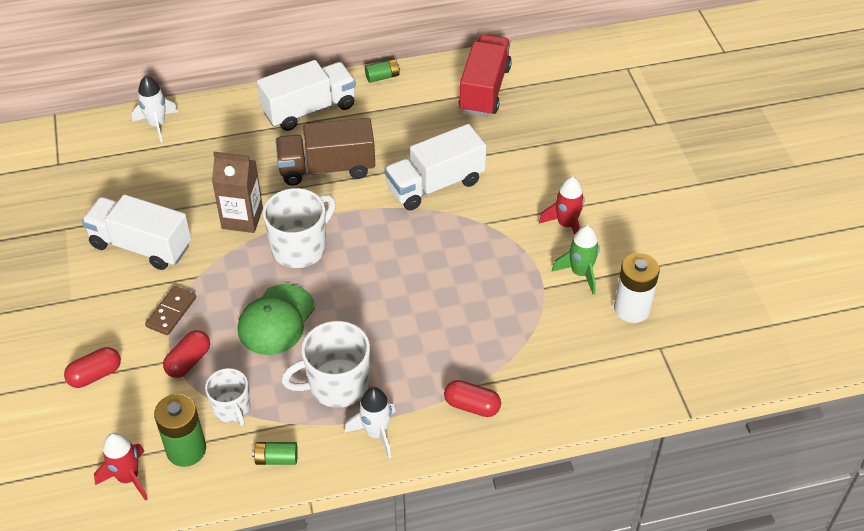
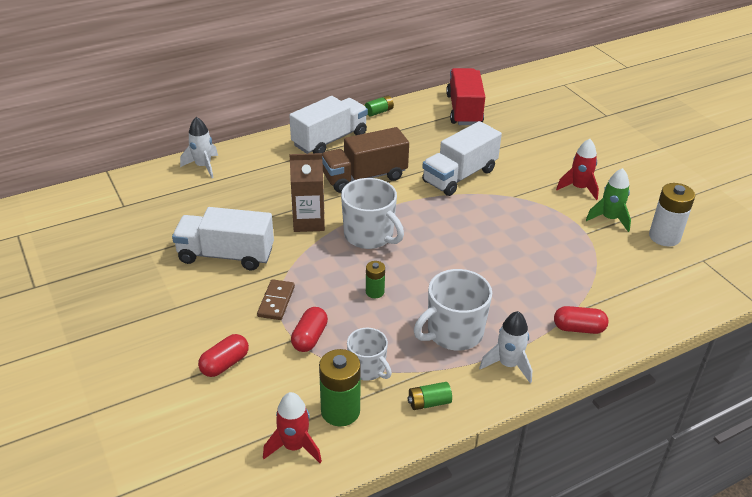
camera: 15 degrees left, 10 degrees down
(276, 320) = (375, 292): green cap -> green battery
(300, 247) = (369, 235): white mug -> white mug turned 105 degrees clockwise

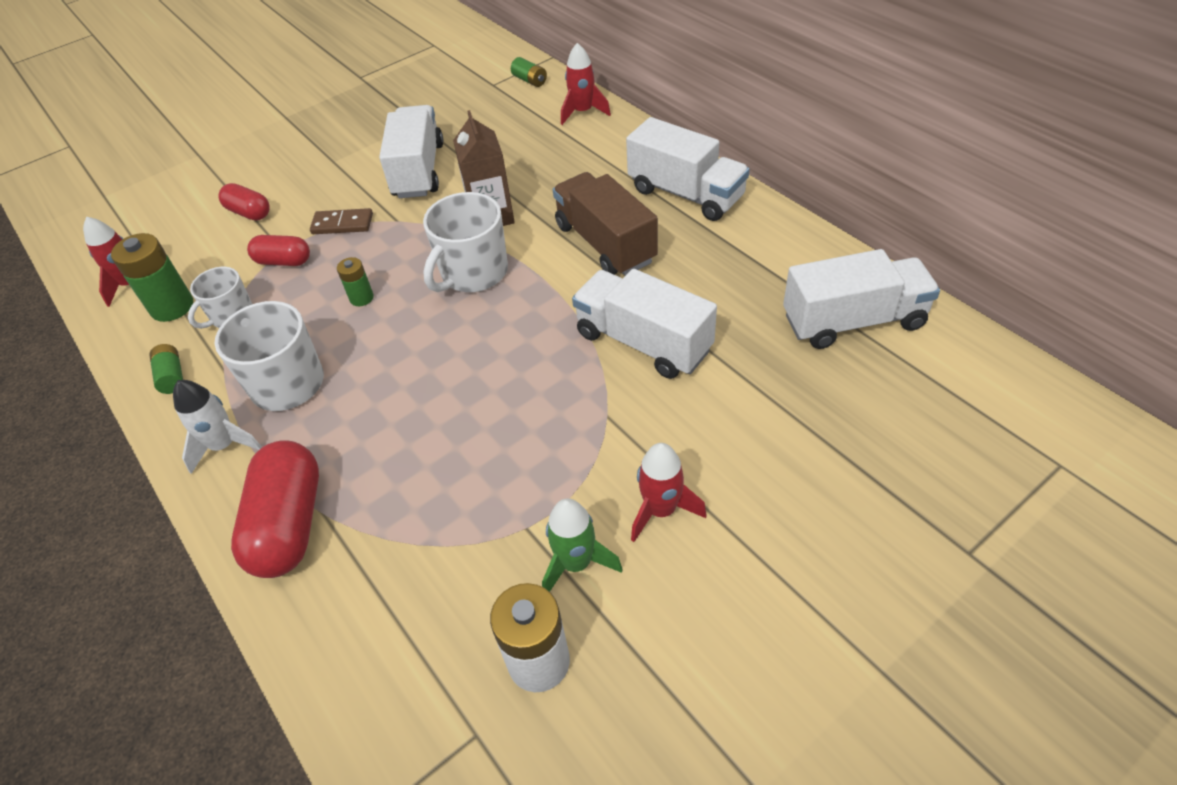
camera: 85 degrees right, 10 degrees up
(203, 166) = (583, 112): white rocket -> red rocket
(379, 112) = (789, 225): green battery -> green battery (530, 80)
(464, 110) = (853, 321): red truck -> white truck
(578, 328) = (289, 524): red capsule -> red capsule, size x1.76

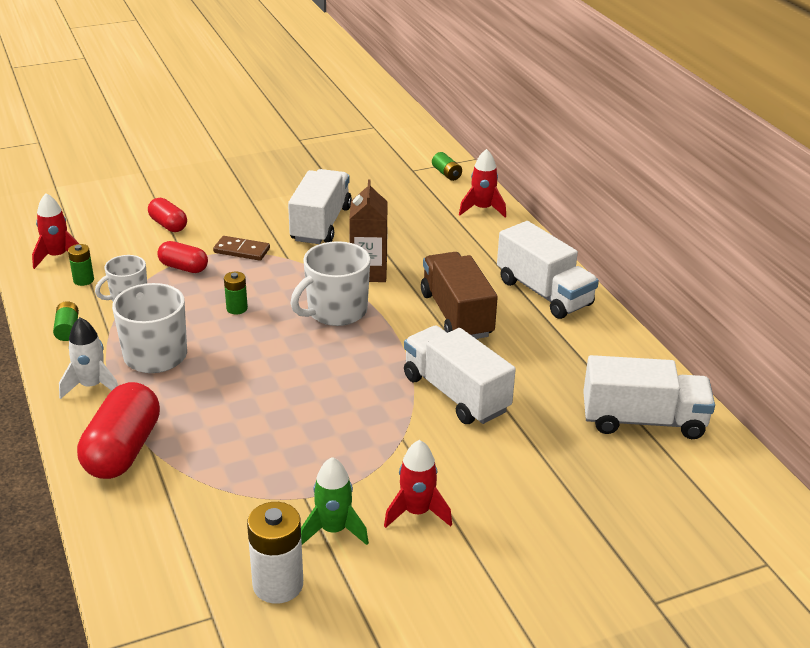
camera: 10 degrees right, 15 degrees down
(172, 307) = (83, 280): green battery -> green battery, size x0.56

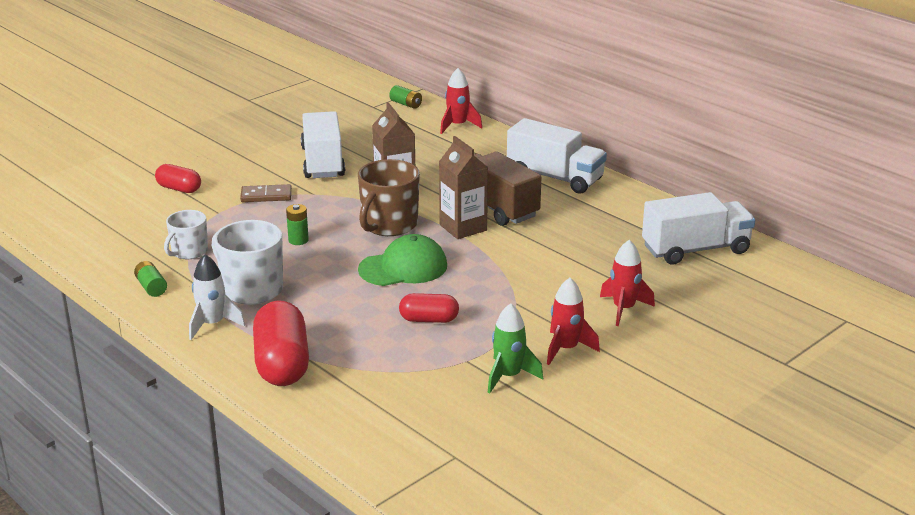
camera: 20 degrees left, 5 degrees down
(57, 256) = (90, 233): red rocket -> red rocket (623, 309)
(83, 280) = (133, 247): green battery -> none
(183, 267) = (222, 219): red capsule -> red capsule (429, 319)
(278, 584) = (492, 422): white battery -> none
(316, 366) = (403, 267): none -> green cap
(336, 311) = (389, 225): white mug -> brown mug
(408, 332) = (463, 227): none -> brown carton
(455, 394) = (536, 263): white truck -> none

